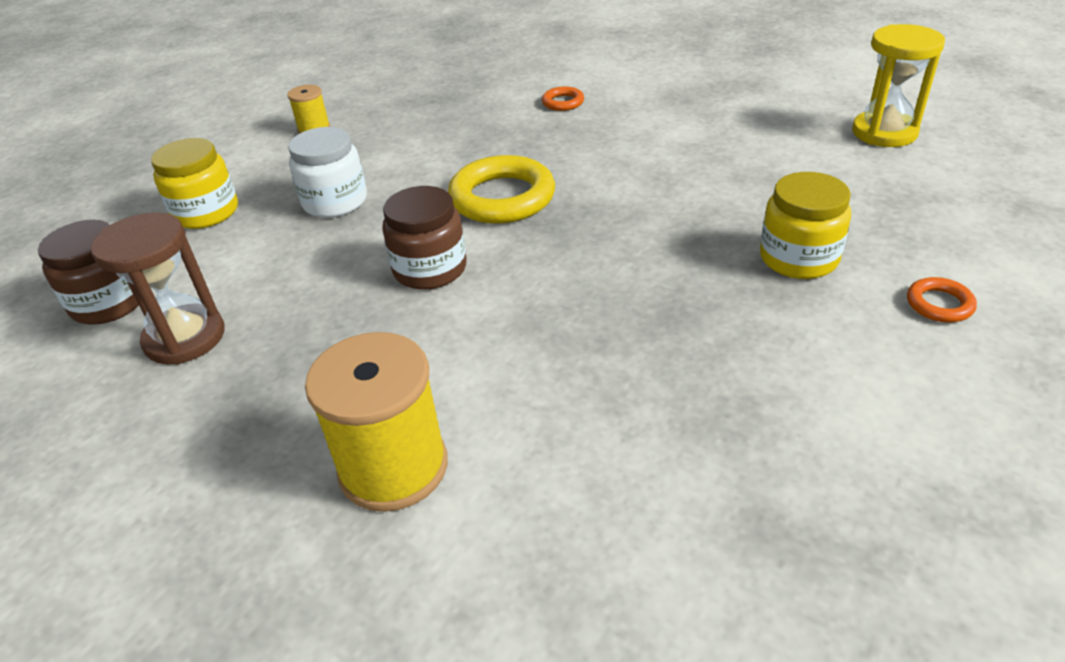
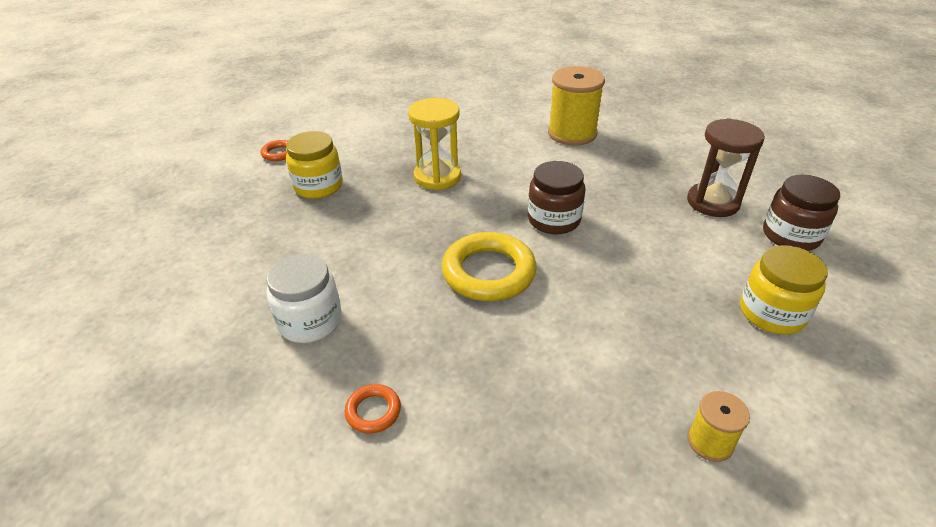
camera: 170 degrees left, 0 degrees up
(335, 202) = (643, 300): white jar -> white jar (310, 321)
(884, 132) = (128, 275): yellow hourglass -> yellow hourglass (437, 177)

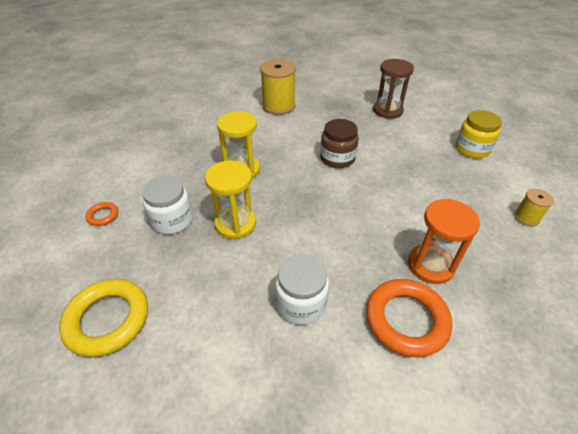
camera: 45 degrees left, 5 degrees up
(318, 186) = (172, 220): yellow jar -> white jar
(360, 220) = (235, 224): none -> yellow hourglass
(373, 411) = (406, 320): orange ring -> orange ring, size x2.11
(482, 388) = (430, 265): none -> orange hourglass
(488, 272) = (348, 206): yellow ring -> yellow ring (108, 319)
(791, 235) = (433, 110): brown jar -> none

